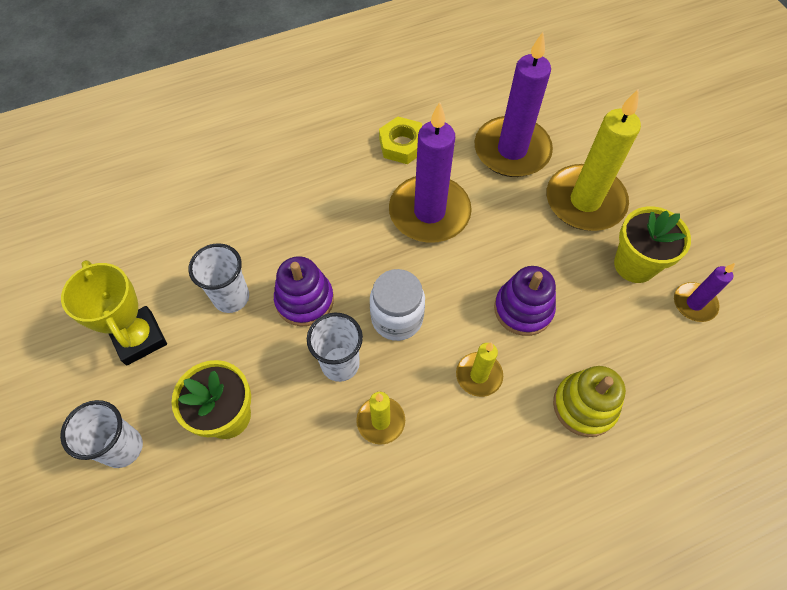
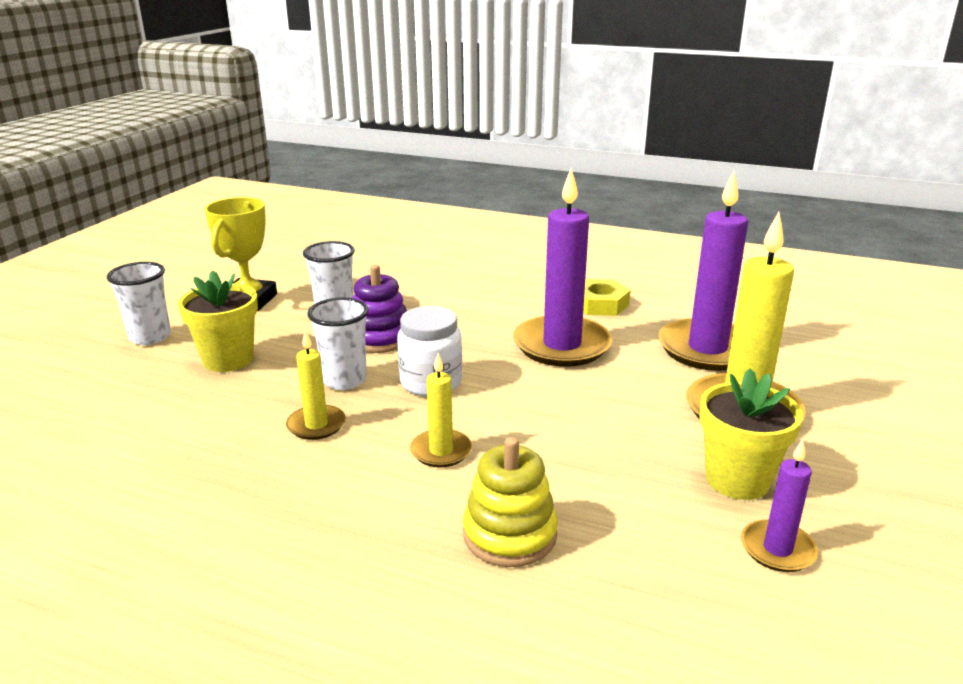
camera: 45 degrees right, 35 degrees down
(523, 309) = (554, 439): purple stacking toy -> none

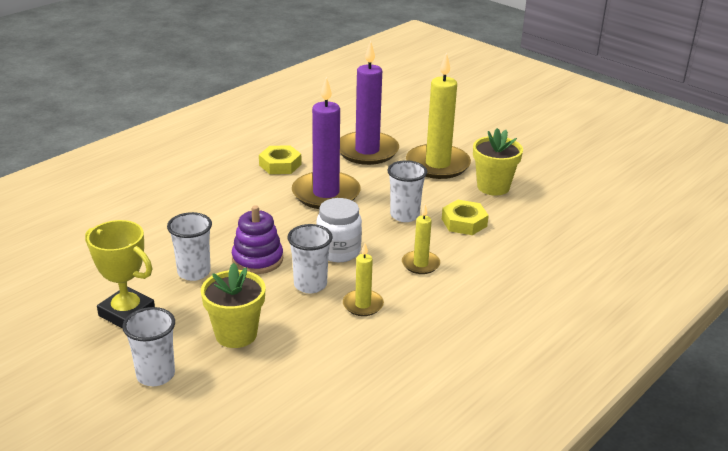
camera: 70 degrees left, 5 degrees up
(509, 534) = (505, 260): yellow stacking toy -> none
(562, 412) = (404, 215): none -> white cup
(591, 469) = (464, 222): none -> yellow nut
(777, 549) = (545, 195): purple candle -> none

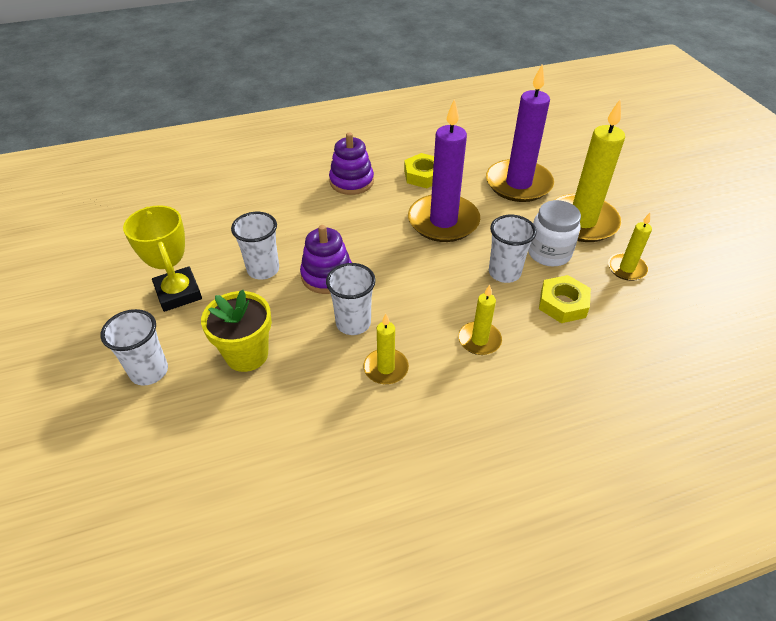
camera: 30 degrees right, 15 degrees up
(217, 185) = (351, 181): none -> purple stacking toy
(338, 251) = (408, 293): white jar -> white jar (549, 253)
(493, 187) = (626, 268): yellow flower pot -> yellow candle

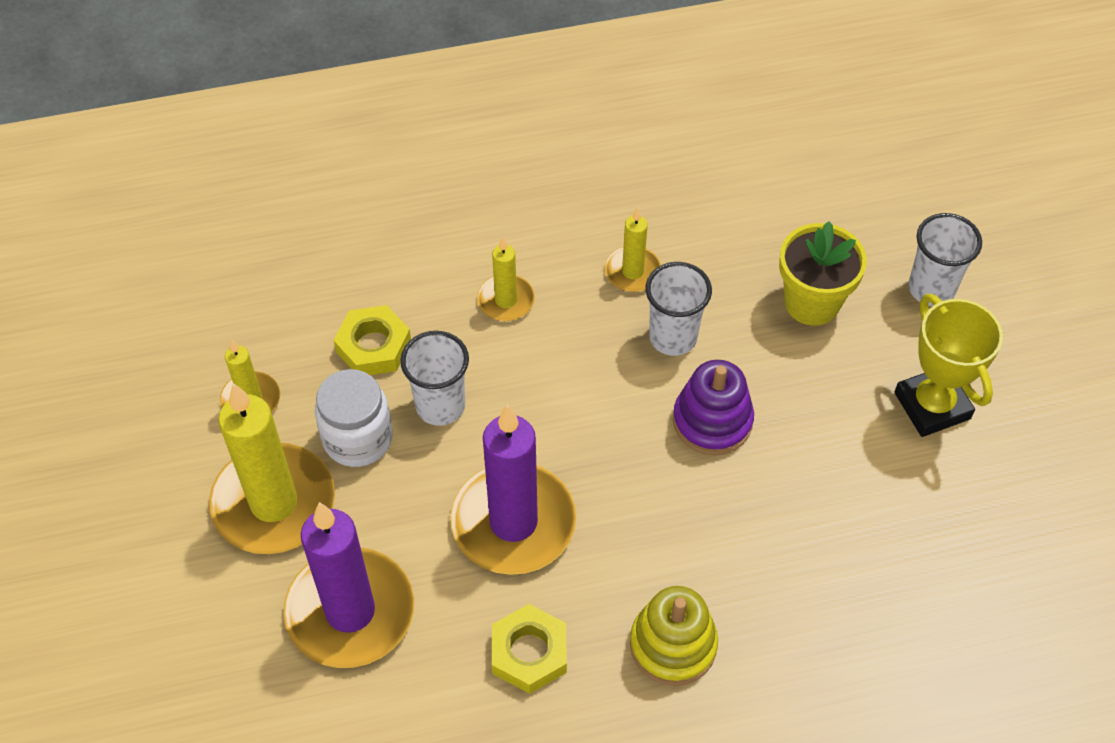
camera: 175 degrees left, 10 degrees up
(263, 270) = (812, 440): white cup -> none
(351, 181) = (673, 645): purple stacking toy -> yellow stacking toy

